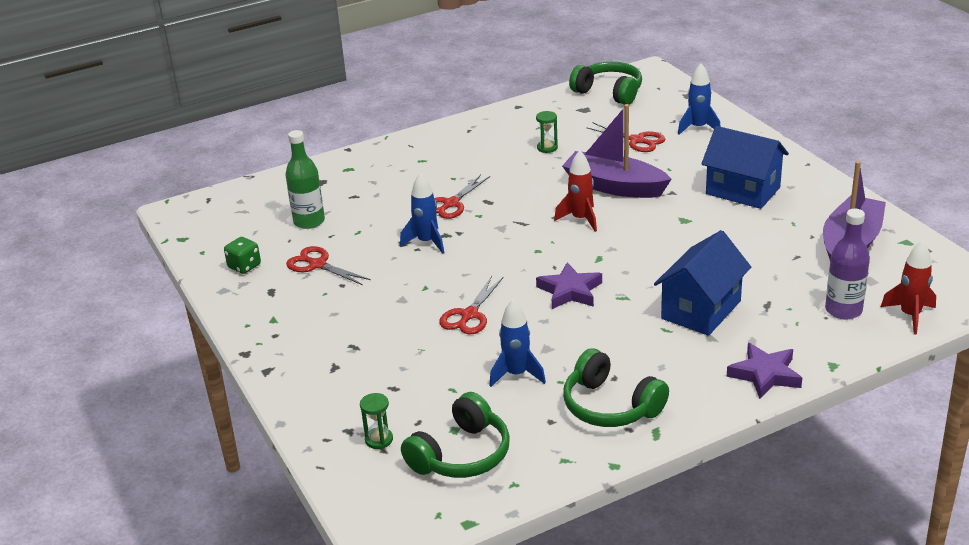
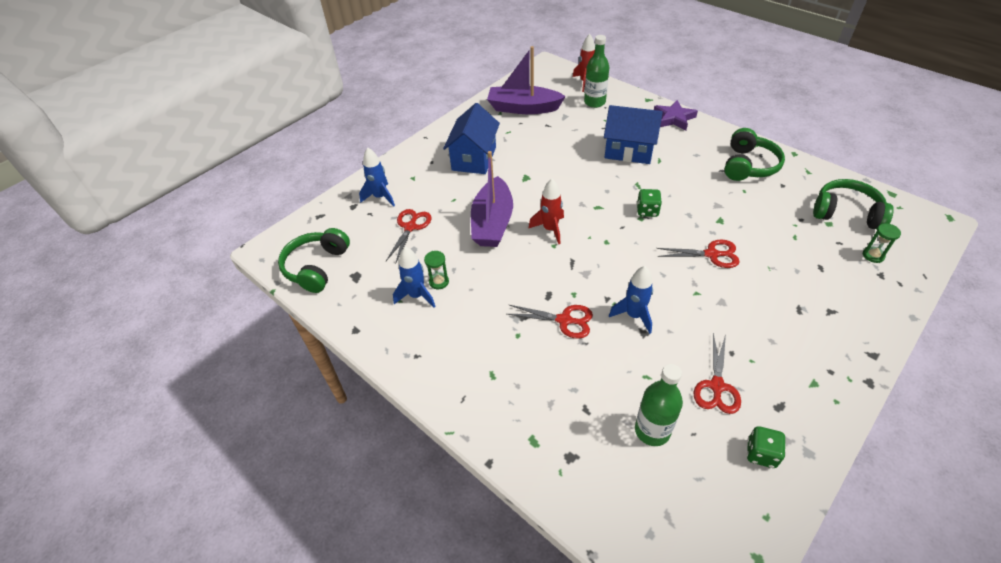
camera: 110 degrees left, 15 degrees up
(516, 374) = (754, 211): blue rocket -> blue rocket (417, 296)
(570, 291) = (647, 211): purple star -> green dice
(843, 310) = (594, 102): purple bottle -> green bottle

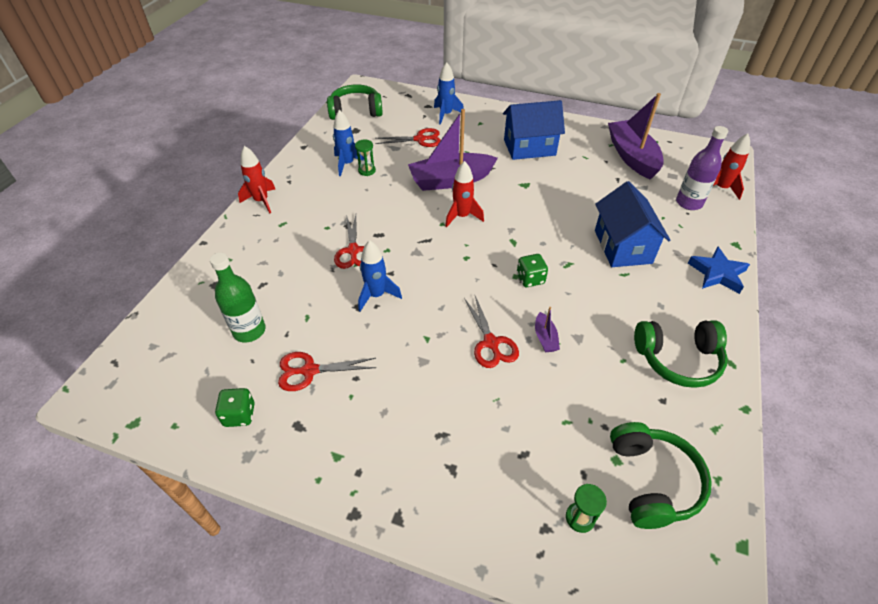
camera: 65 degrees right, 0 degrees up
(440, 389) = (261, 201): none -> red rocket
(594, 102) = (689, 203): green bottle -> purple bottle
(674, 118) = (717, 273): purple star -> blue star
(713, 222) = (545, 338): none -> purple boat

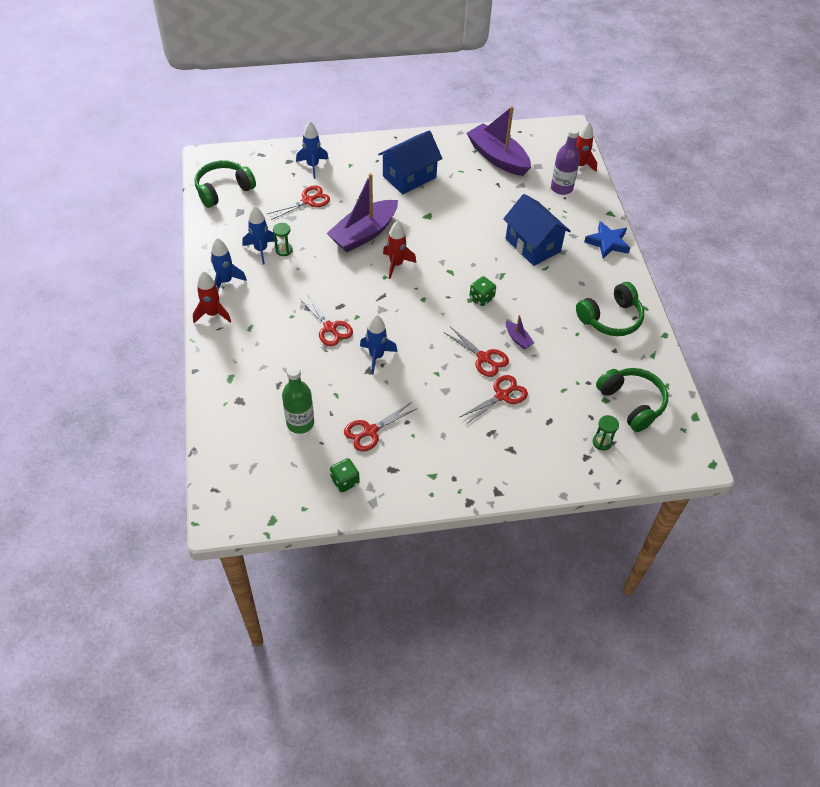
camera: 30 degrees left, 5 degrees up
(296, 179) = (225, 281): none -> blue rocket
(484, 395) = (502, 396): none -> red scissors

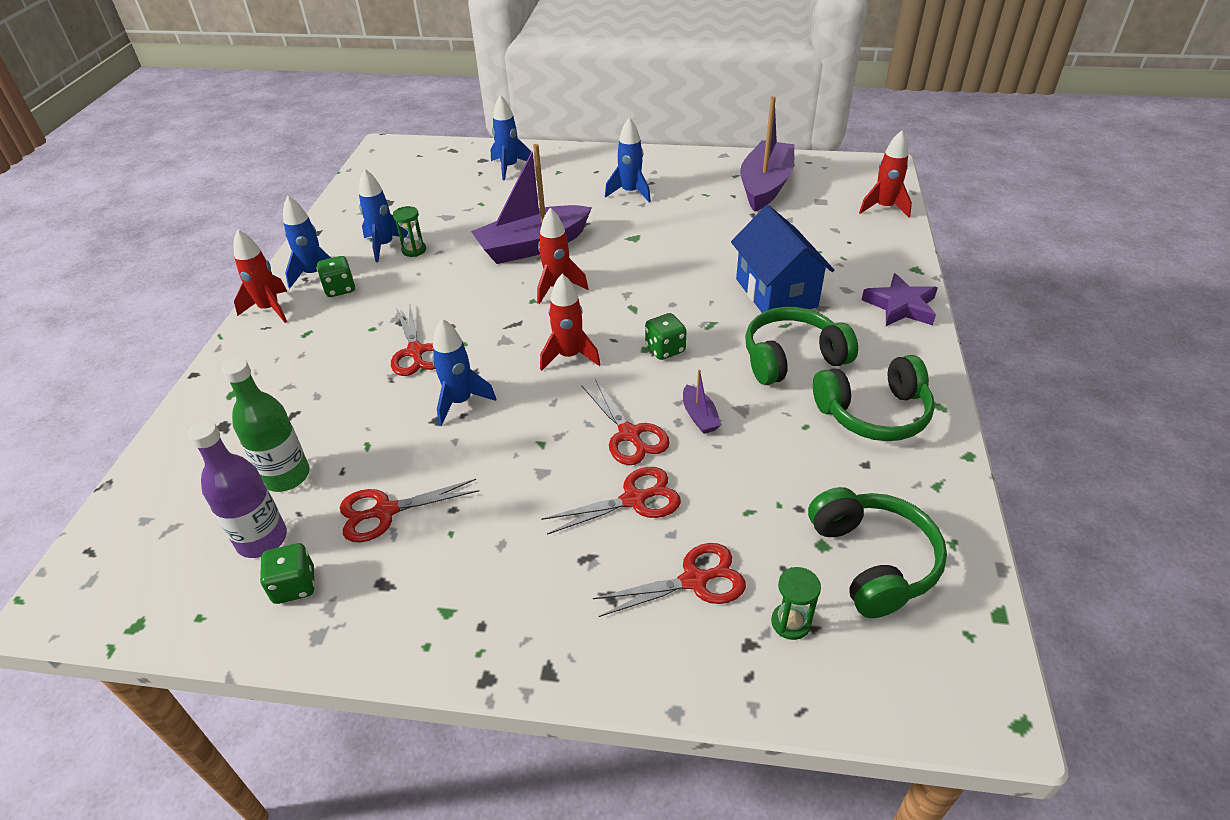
camera: 20 degrees right, 10 degrees down
(223, 190) = (383, 178): green headphones -> green headphones (792, 358)
(251, 290) = (340, 289): none -> green dice
(308, 201) = (480, 202): red scissors -> red scissors (694, 580)
(409, 177) = (630, 193): blue house -> blue rocket
(426, 313) = (569, 356): none -> red rocket
(498, 158) = (765, 186): purple boat -> purple boat turned 45 degrees clockwise
(561, 188) = (848, 230): purple bottle -> purple bottle (262, 539)
(607, 242) = (901, 306): blue star -> purple star

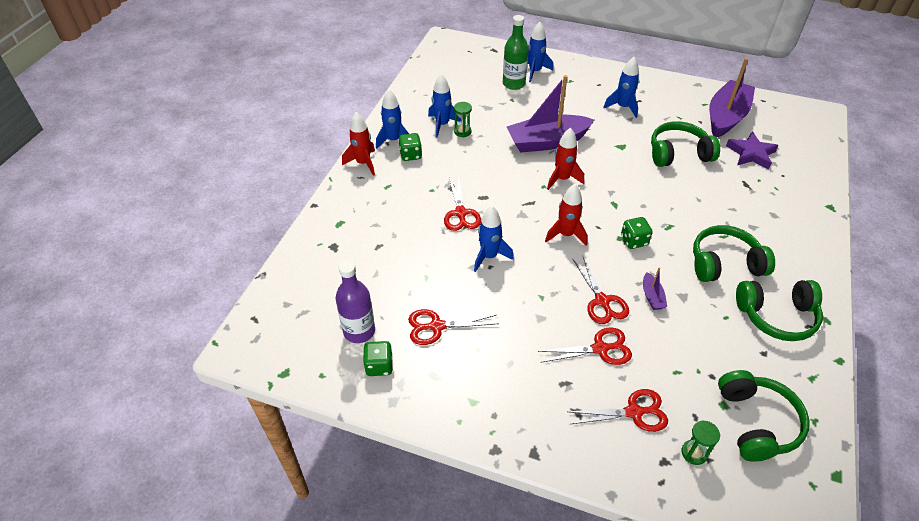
camera: 10 degrees right, 5 degrees up
(286, 476) = (374, 290): green bottle -> green bottle (513, 84)
(710, 235) = (678, 153): none -> green headphones
(776, 293) = (721, 209): blue house -> none
(884, 208) = (815, 150): red rocket -> none
(901, 306) = (813, 235): purple star -> purple star (751, 154)

